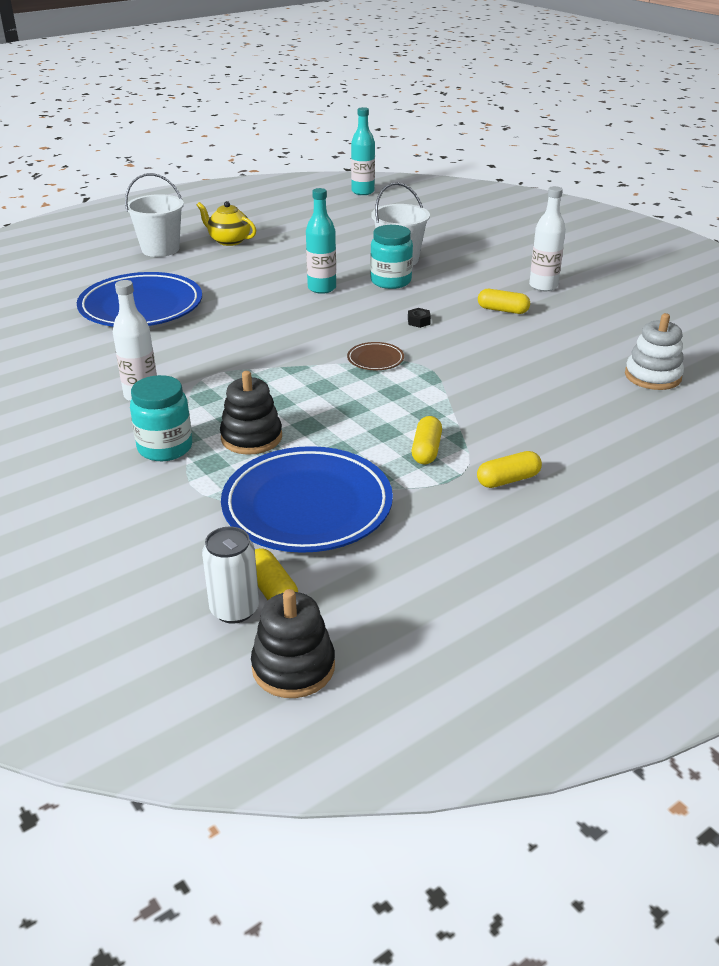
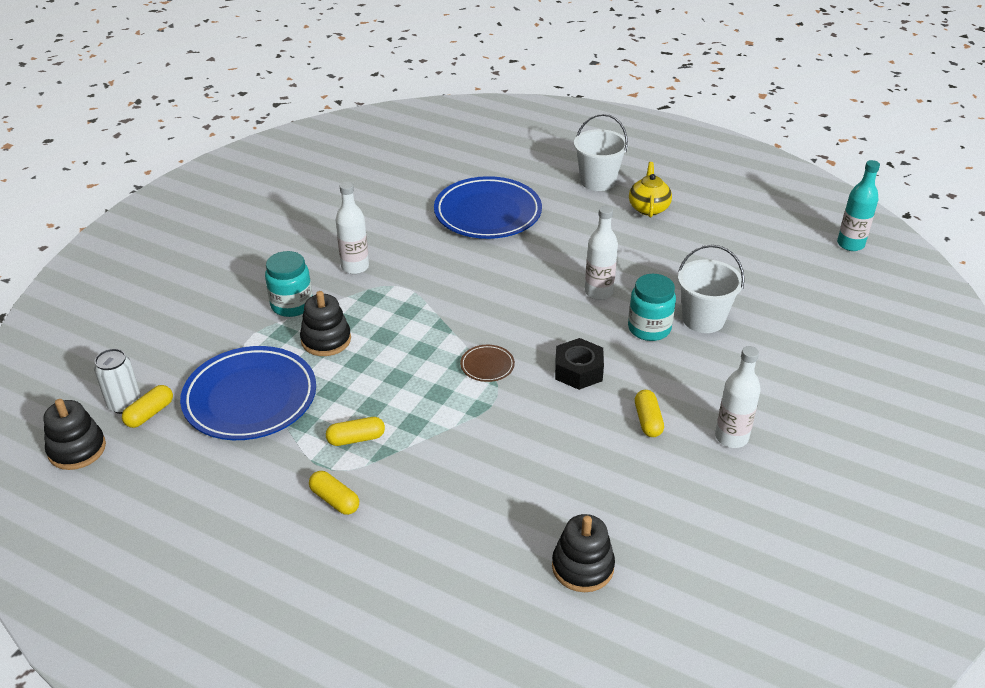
camera: 65 degrees right, 5 degrees up
(322, 288) = (598, 292): turquoise bottle -> white bottle
(418, 321) = (578, 371): black nut -> black nut, size x2.11
(652, 376) = (582, 567): white stacking toy -> black stacking toy

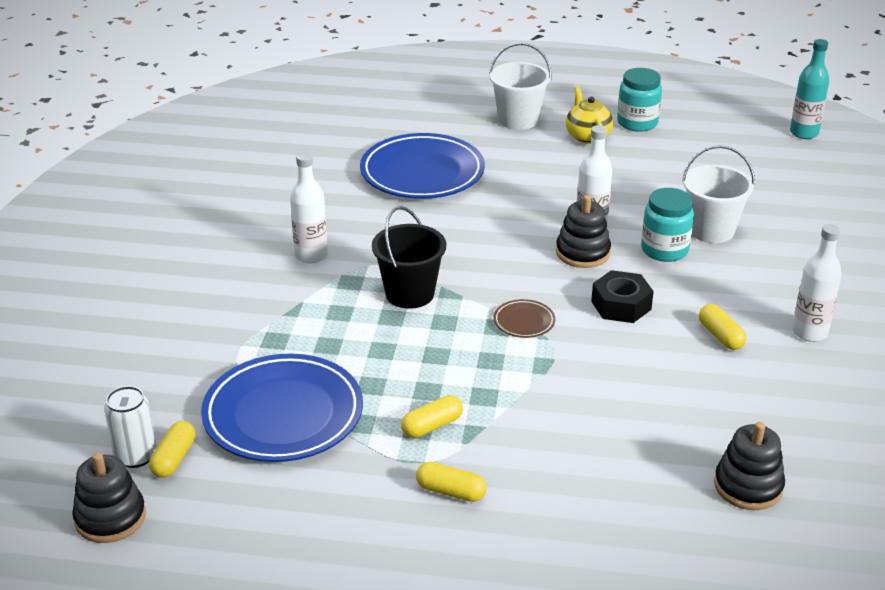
camera: 20 degrees left, 5 degrees down
(292, 305) = (265, 309): turquoise jar -> turquoise jar (637, 123)
(326, 340) = (329, 336): black stacking toy -> black stacking toy (582, 253)
(411, 318) = (409, 294): none -> black bucket

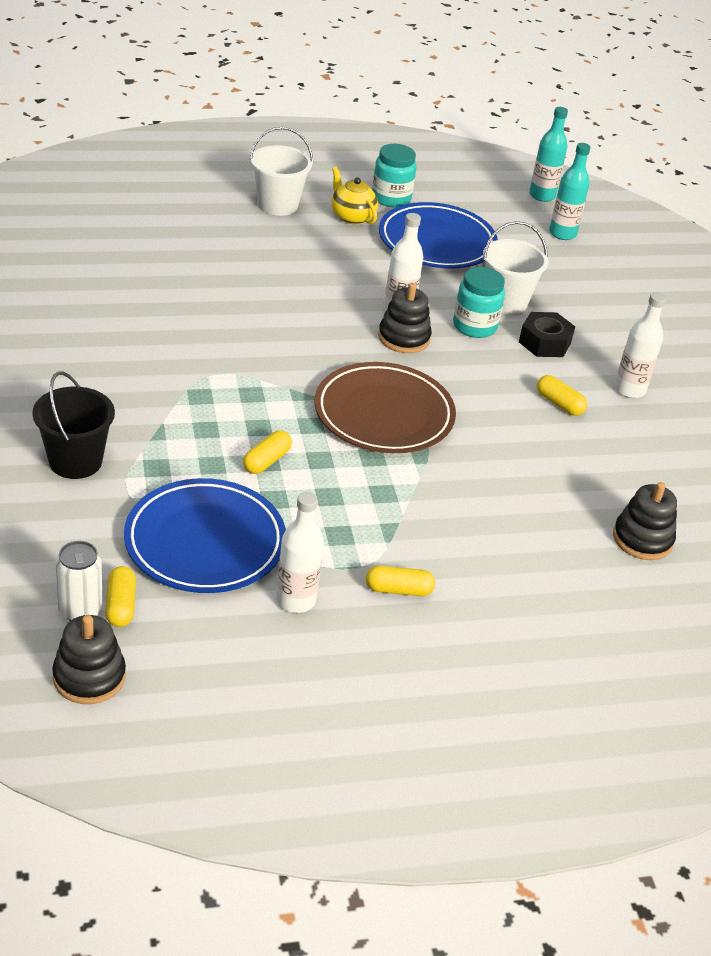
camera: 25 degrees left, 5 degrees up
(311, 255) = (146, 373): white bottle -> white bottle (296, 600)
(409, 294) = (264, 400): black bucket -> black bucket (75, 461)
(422, 173) = (212, 271): blue plate -> blue plate (436, 242)
(432, 426) = (351, 530): yellow capsule -> yellow capsule (266, 461)
(524, 322) = (384, 414): brown plate -> brown plate, size x2.37
(621, 305) = (462, 386): black nut -> black nut (544, 342)
(809, 171) = (562, 233): none -> turquoise bottle

